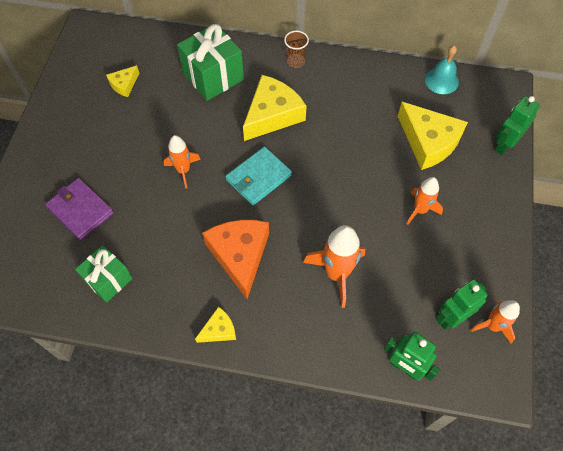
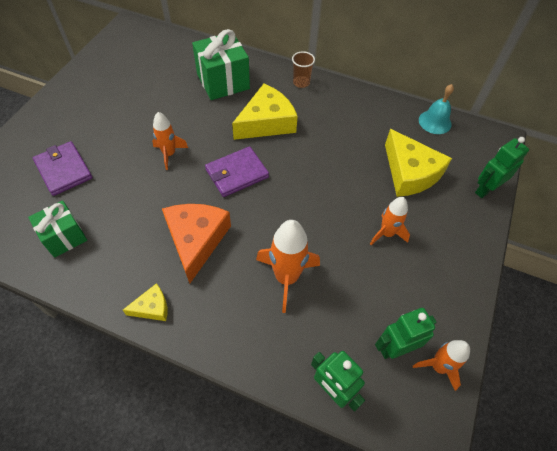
camera: 10 degrees right, 5 degrees down
(124, 84) = (142, 75): yellow cheese -> none
(258, 177) = (237, 173): turquoise wallet -> purple wallet

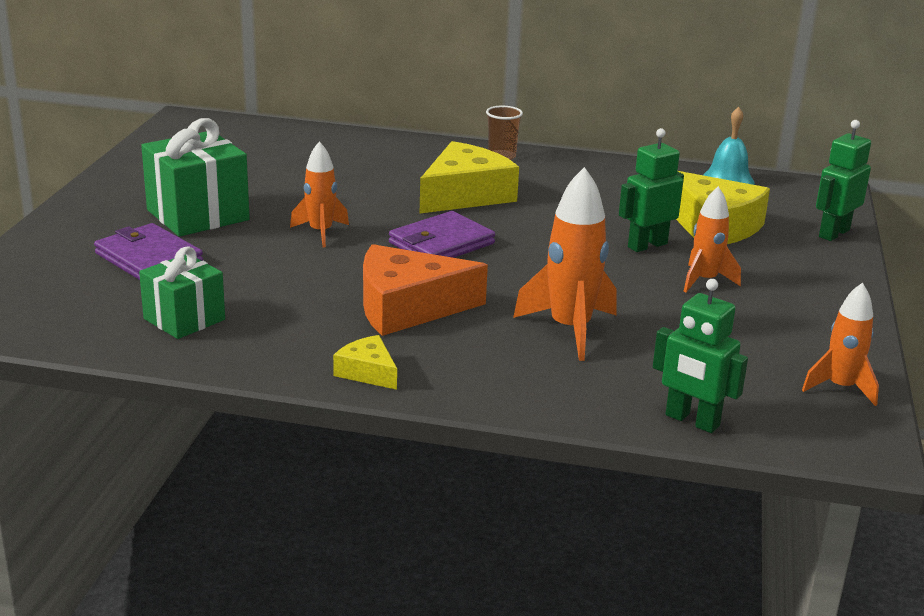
camera: 10 degrees left, 30 degrees down
(152, 307) = (368, 372): yellow cheese -> yellow cheese turned 105 degrees counterclockwise
(196, 240) = (407, 307): orange cheese -> orange cheese turned 90 degrees counterclockwise
(223, 82) = (374, 162): green gift -> green gift (198, 215)
(395, 348) = (768, 377): green robot -> green robot (647, 245)

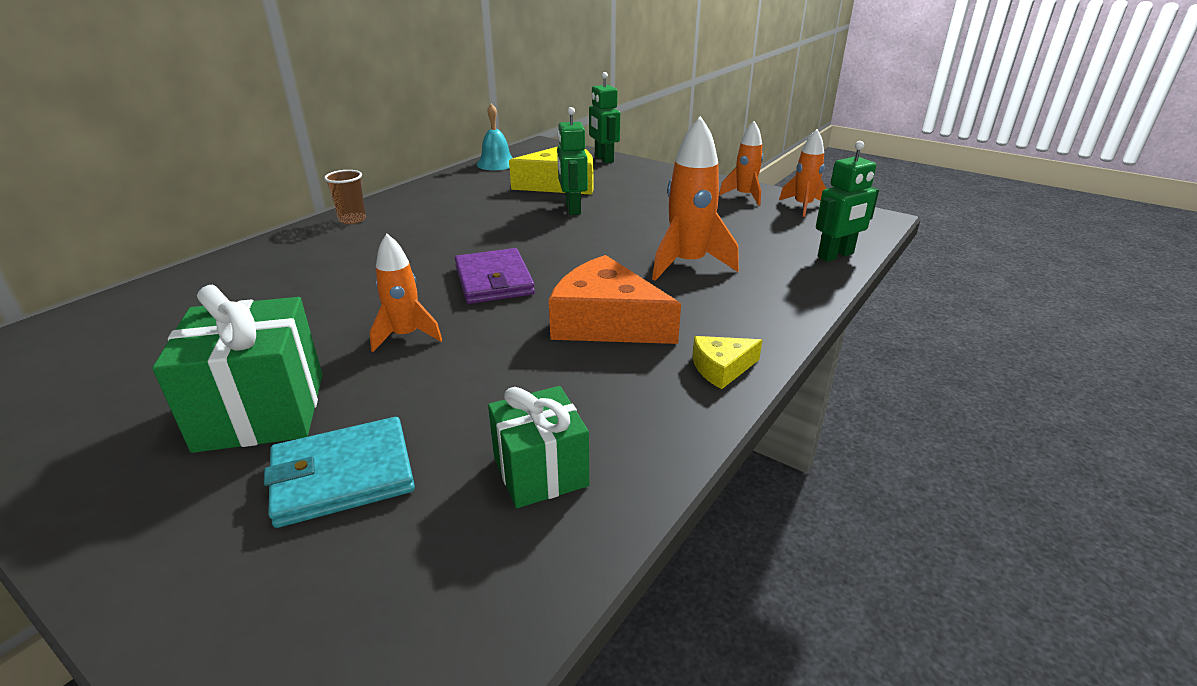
camera: 65 degrees left, 5 degrees up
(148, 258) = (342, 475): purple wallet -> turquoise wallet
(407, 307) = (606, 322): orange cheese -> orange cheese turned 105 degrees clockwise
(465, 195) = (409, 250): yellow cheese -> none
(704, 281) = (641, 205): orange rocket -> orange rocket (744, 196)

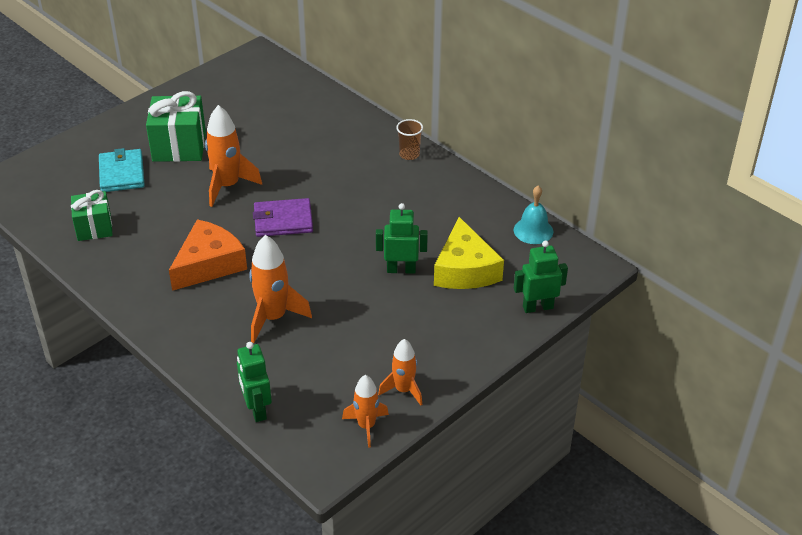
camera: 100 degrees right, 10 degrees up
(406, 336) = (227, 186): orange rocket -> orange rocket, size x1.57
(721, 368) = (139, 303): yellow cheese -> none

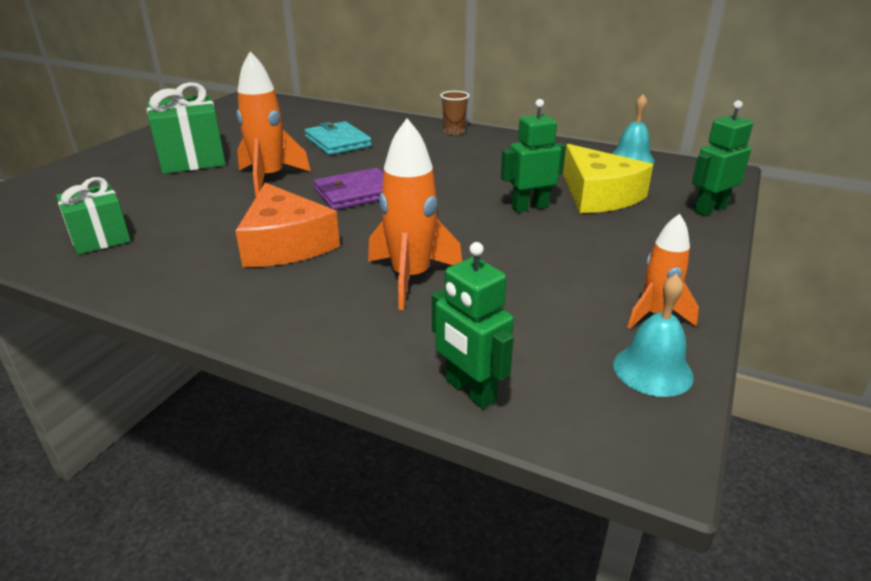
camera: 20 degrees left, 10 degrees down
(122, 173) = (125, 188): turquoise wallet -> turquoise wallet (338, 142)
(209, 264) = (285, 244): orange cheese -> orange cheese turned 135 degrees clockwise
(366, 426) = (652, 370): orange rocket -> turquoise bell

